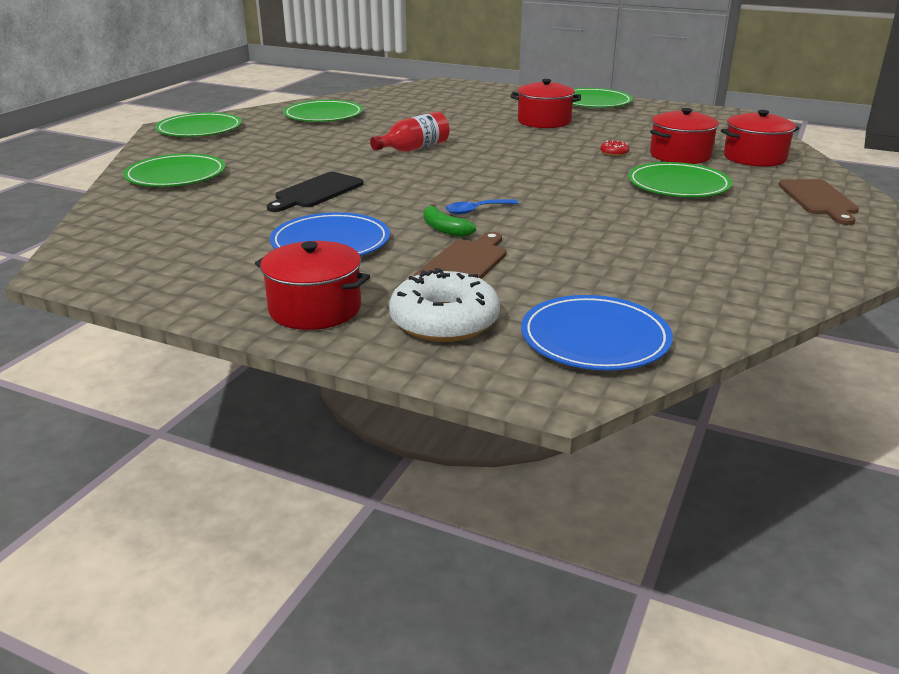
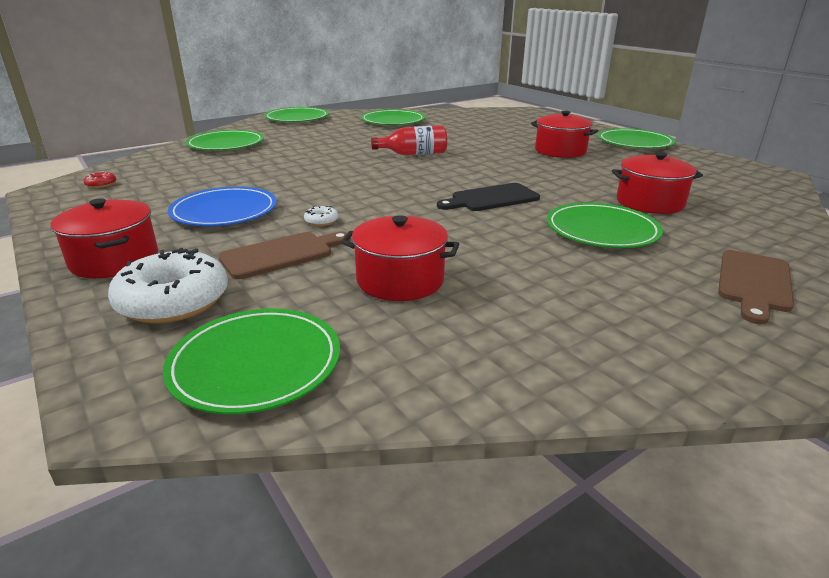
camera: 30 degrees right, 0 degrees up
(316, 192) = (287, 172): black cutting board -> black cutting board (491, 198)
(444, 229) = (321, 221): green banana -> white donut
(476, 210) = (373, 211): blue spoon -> none
(595, 338) = (256, 363): blue plate -> green plate
(614, 153) = (583, 188): red donut -> red donut (101, 184)
(754, 157) = (735, 220): red pot -> red pot (400, 280)

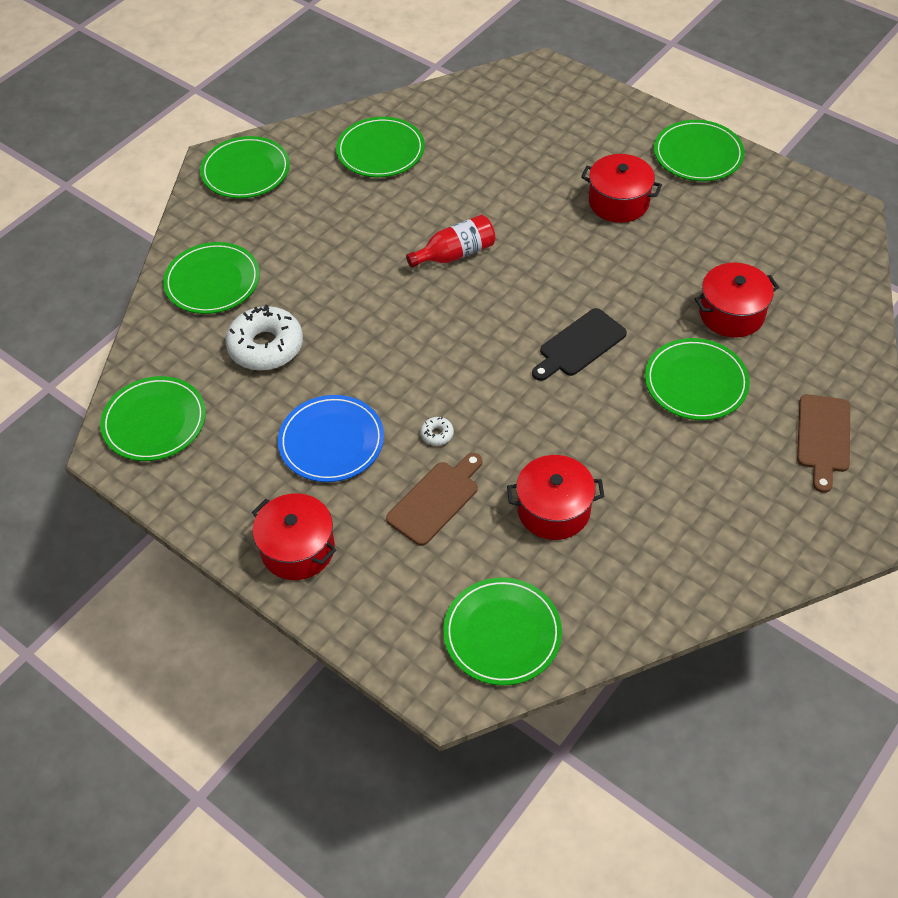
camera: 15 degrees left, 25 degrees up
(101, 184) = (154, 421): red donut -> green plate
(173, 301) = (393, 587): white donut -> white donut (266, 346)

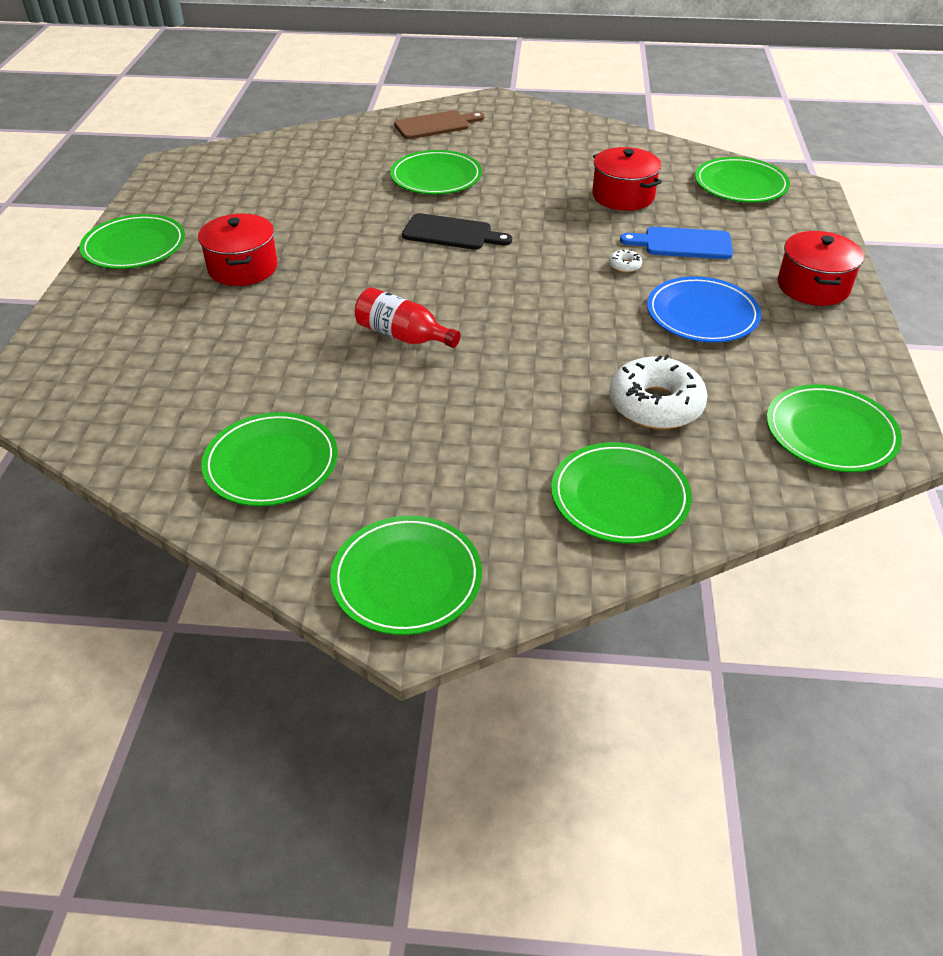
camera: 125 degrees left, 10 degrees down
(436, 500) = (683, 244): brown cutting board -> blue cutting board
(731, 313) = (345, 181): red pot -> none

